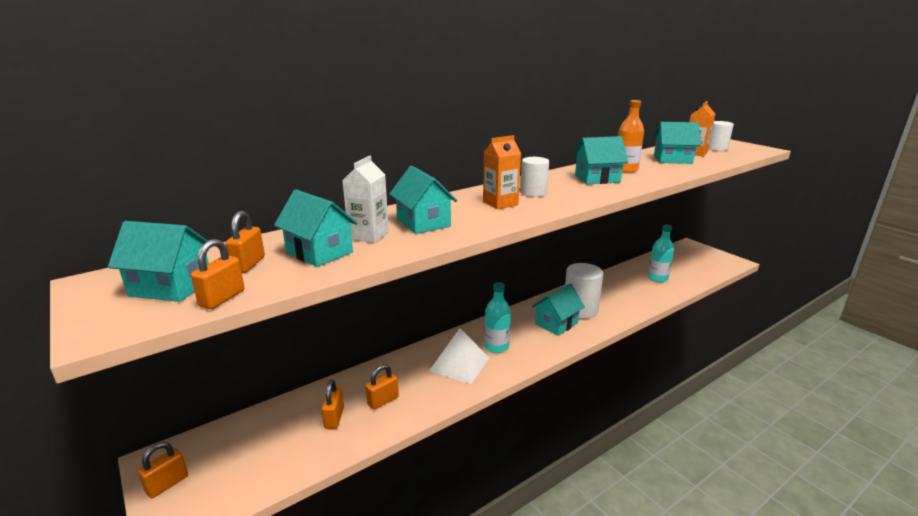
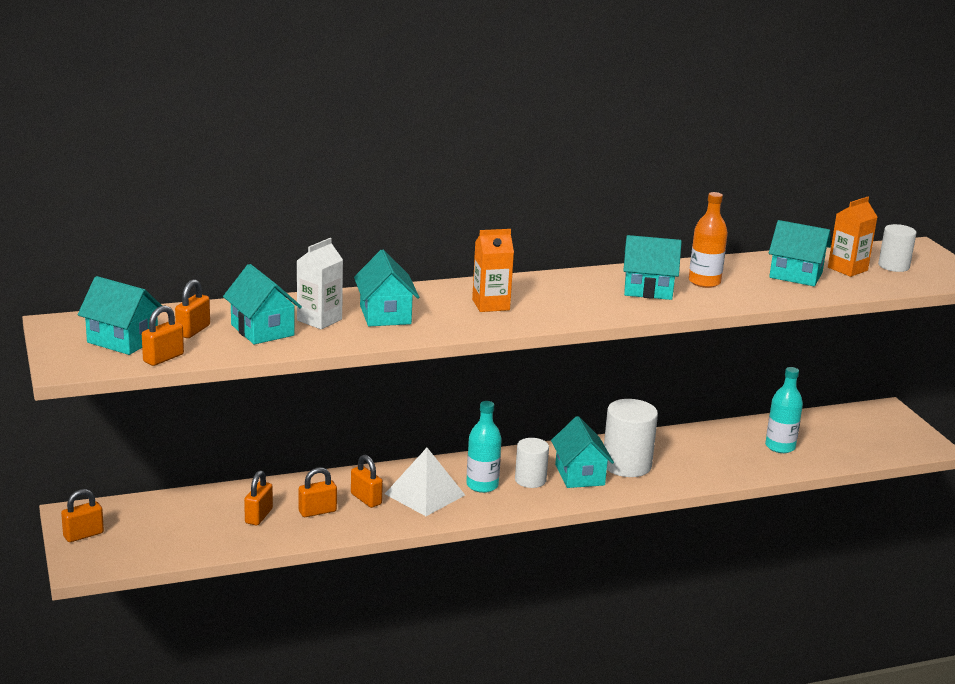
camera: 15 degrees right, 0 degrees up
(417, 379) = (366, 499): none -> orange padlock
(533, 193) = (544, 297): white cylinder -> white cylinder (530, 480)
(556, 323) = (579, 475): turquoise house -> turquoise house turned 75 degrees counterclockwise

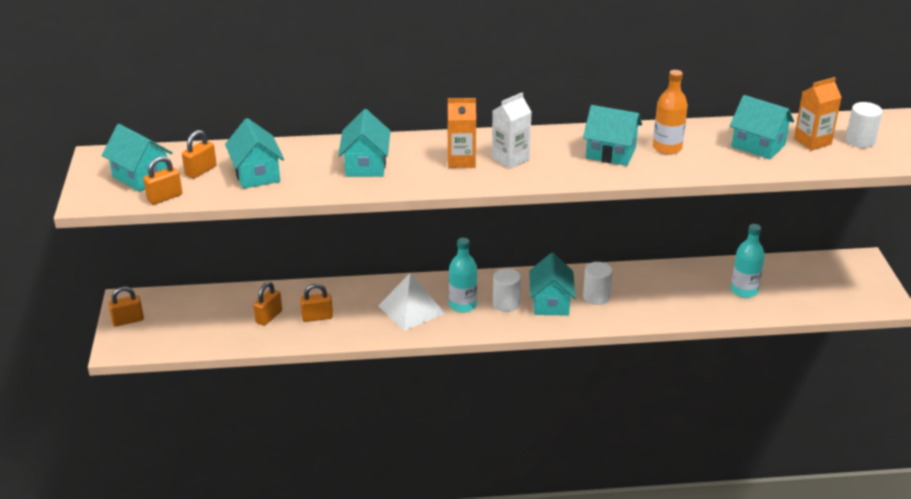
camera: 15 degrees right, 10 degrees up
(319, 320) = (308, 167): white carton -> white carton (510, 159)
(366, 499) = (361, 309): orange padlock -> none
(626, 465) = (596, 297): white cylinder -> white cylinder, size x0.62

